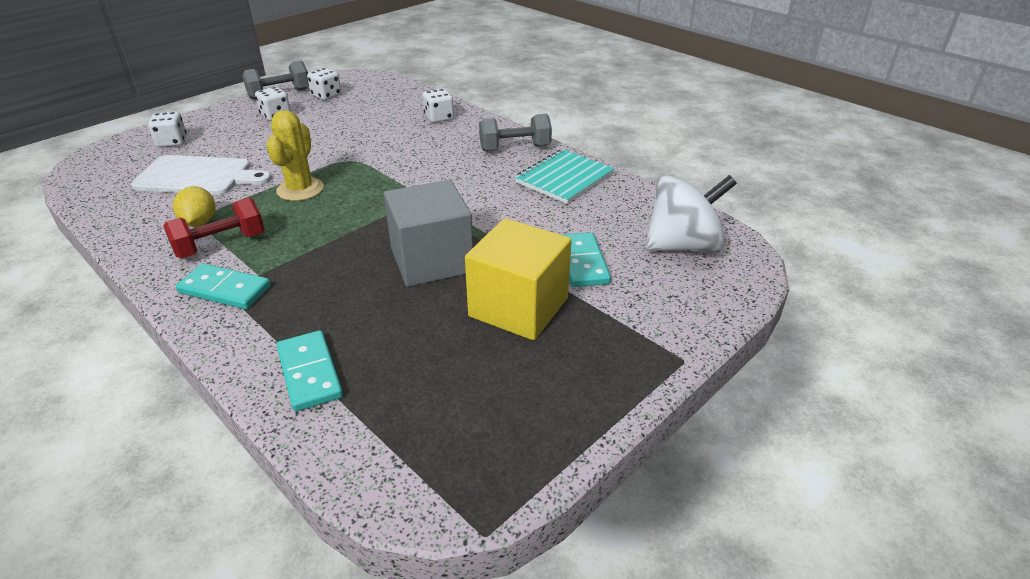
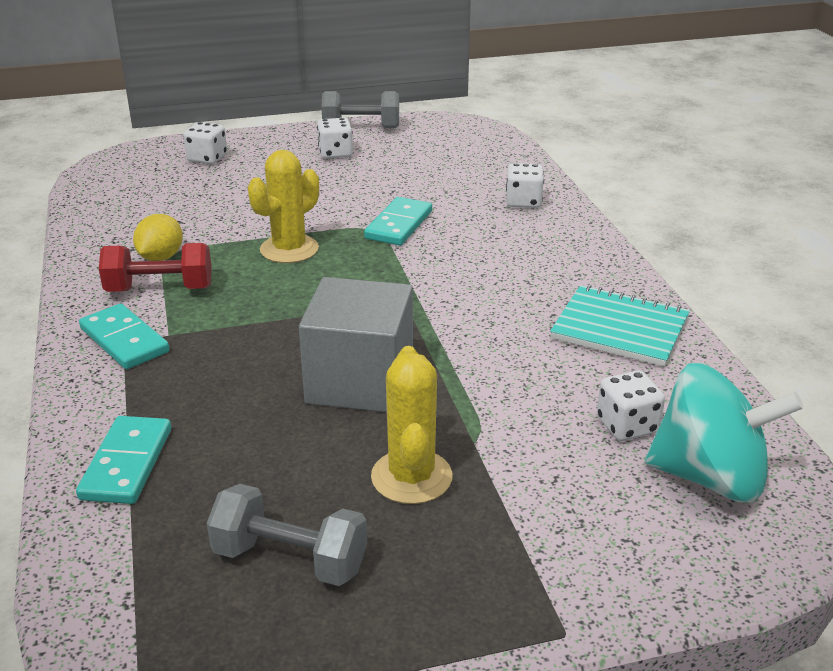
camera: 30 degrees right, 5 degrees down
(198, 176) = (201, 205): white cutting board -> none
(326, 95) = (412, 141): white dice -> white dice (627, 426)
(515, 148) = (588, 268): grey dumbbell -> grey dumbbell (290, 559)
(518, 307) = (411, 477): yellow cube -> yellow cactus
(564, 178) = (620, 328): turquoise notebook -> turquoise notebook turned 45 degrees clockwise
(582, 262) = (543, 449): turquoise domino -> turquoise domino (399, 225)
(683, 245) = (710, 477): white spinning top -> turquoise spinning top

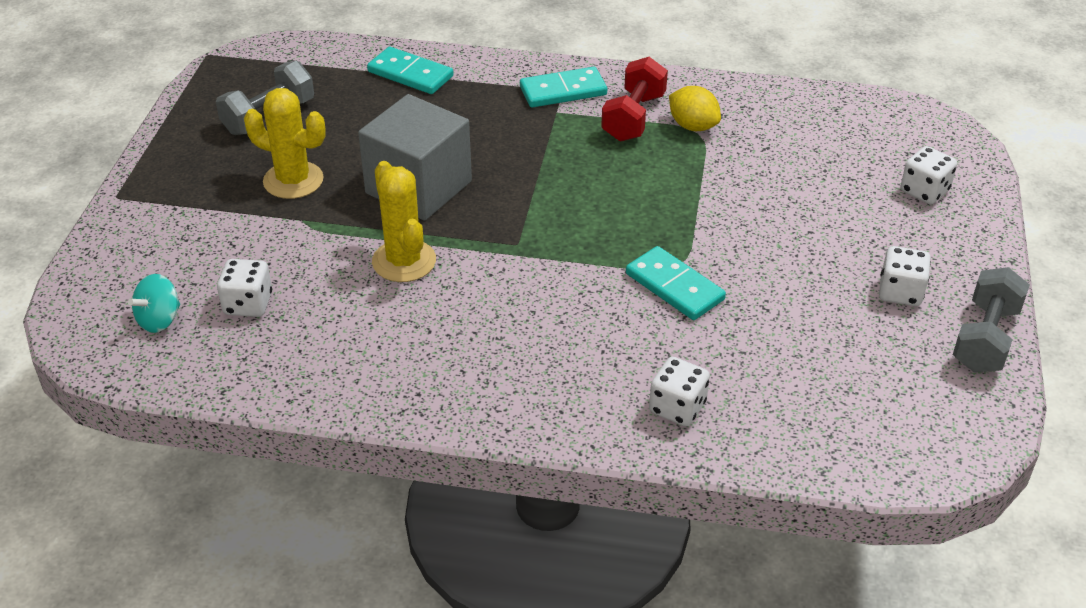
camera: 115 degrees right, 10 degrees up
(289, 249) = (663, 201): yellow cactus -> yellow cactus (404, 261)
(620, 328) = (372, 364): turquoise notebook -> none
(710, 477) = (159, 320): turquoise spinning top -> turquoise spinning top, size x0.49

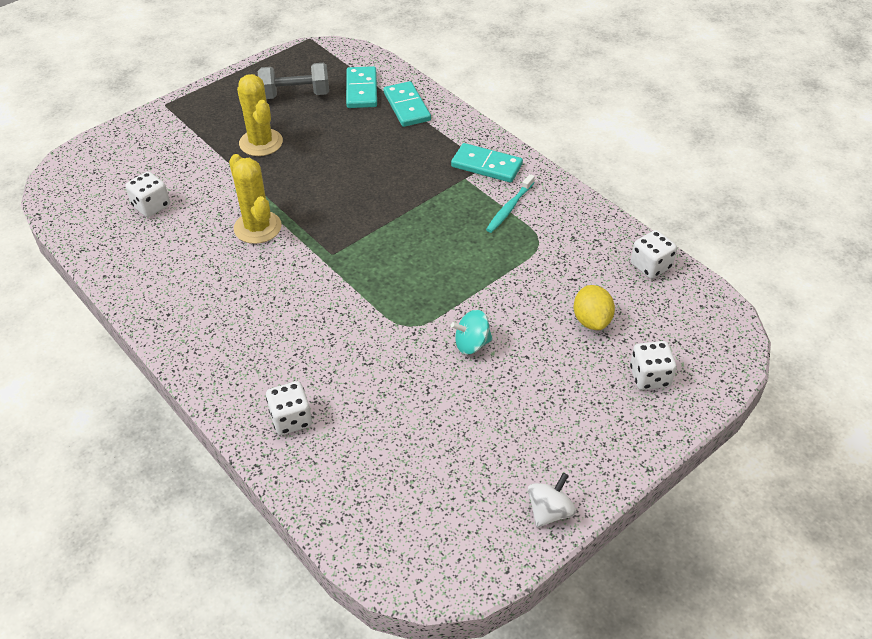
camera: 40 degrees right, 5 degrees up
(159, 320) = (101, 190): turquoise spinning top -> turquoise spinning top (472, 344)
(404, 261) = (257, 227): yellow cactus -> yellow cactus turned 45 degrees counterclockwise
(418, 187) = (322, 184): grey cube -> none
(633, 117) = (509, 208): red dumbbell -> turquoise toothbrush
(674, 287) = (389, 339): turquoise domino -> turquoise domino (361, 90)
(693, 126) = (541, 235): yellow lemon -> yellow lemon (591, 320)
(900, 292) = (533, 438): white dice -> white dice (650, 266)
(985, 339) = (549, 511): grey dumbbell -> white spinning top

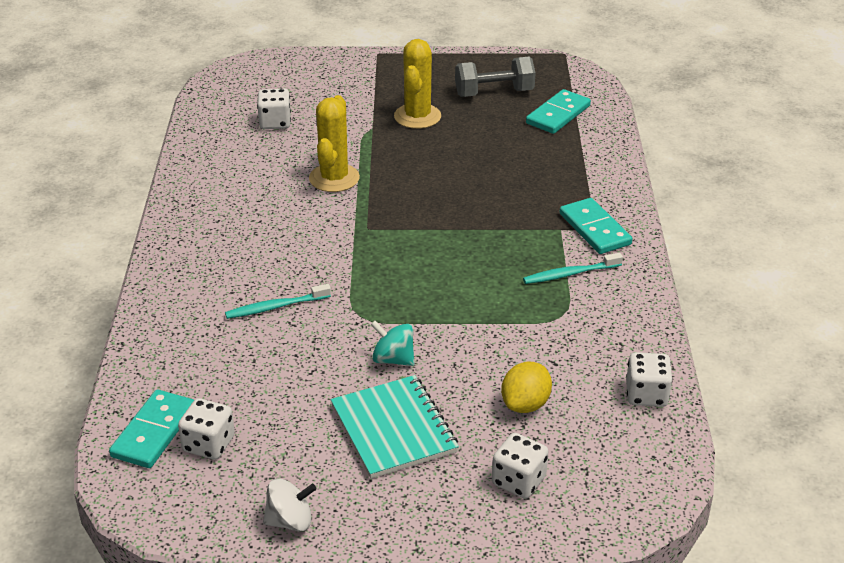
camera: 40 degrees right, 10 degrees down
(291, 419) = (185, 327): white dice -> white dice (209, 444)
(295, 95) = (494, 93): grey dumbbell -> grey dumbbell turned 45 degrees counterclockwise
(340, 358) = (275, 307): none -> turquoise toothbrush
(406, 107) = (582, 146): turquoise domino -> turquoise domino (154, 432)
(533, 395) = (393, 429): none -> turquoise notebook

